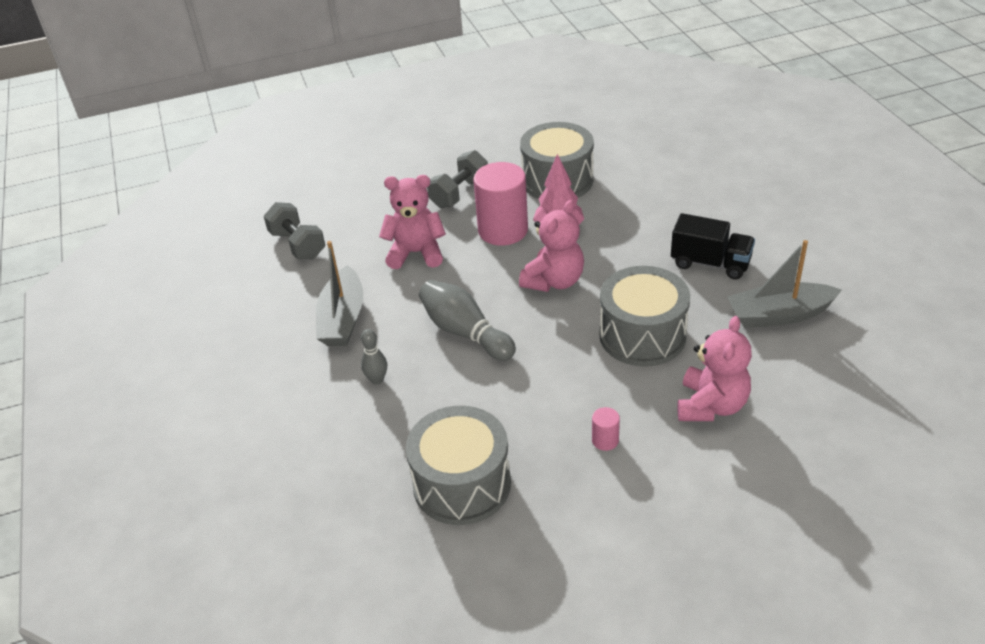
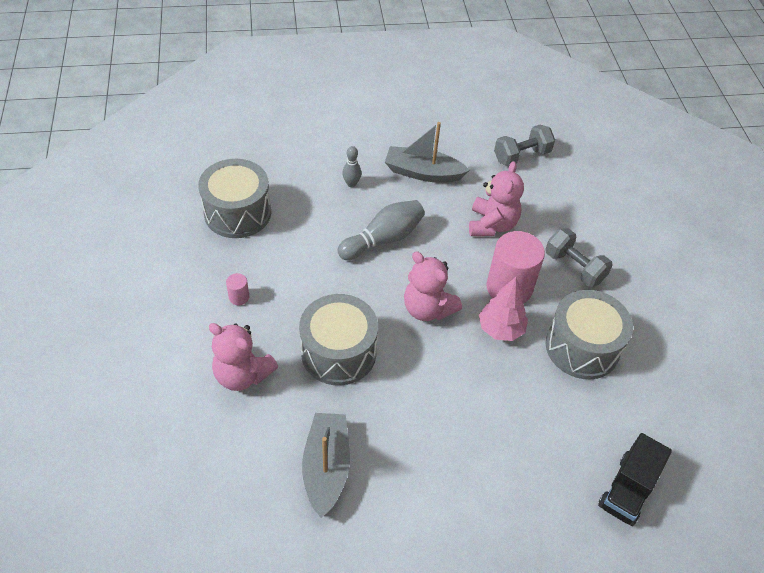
camera: 95 degrees right, 10 degrees up
(710, 263) = (417, 437): black truck -> black truck (627, 490)

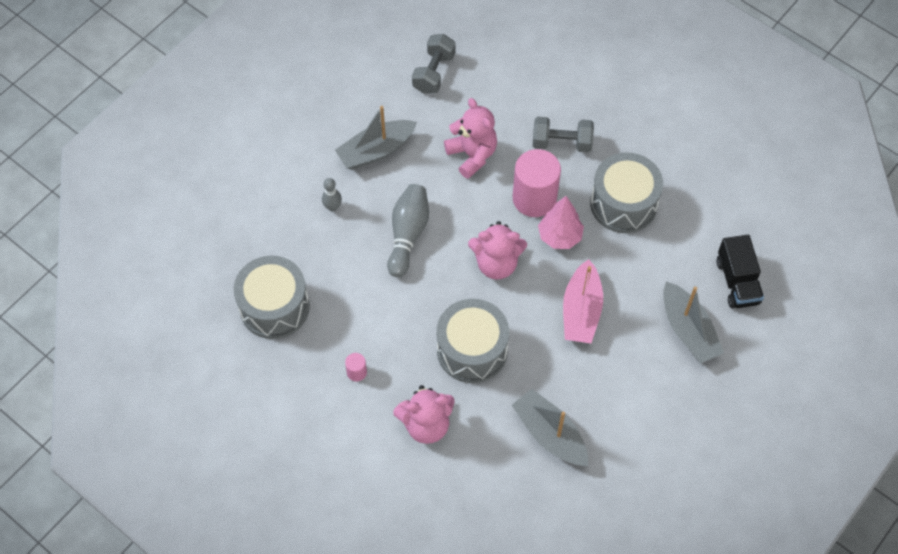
camera: 40 degrees left, 10 degrees up
(458, 397) = (581, 311): none -> pink boat
(538, 490) = (688, 330): none -> grey boat

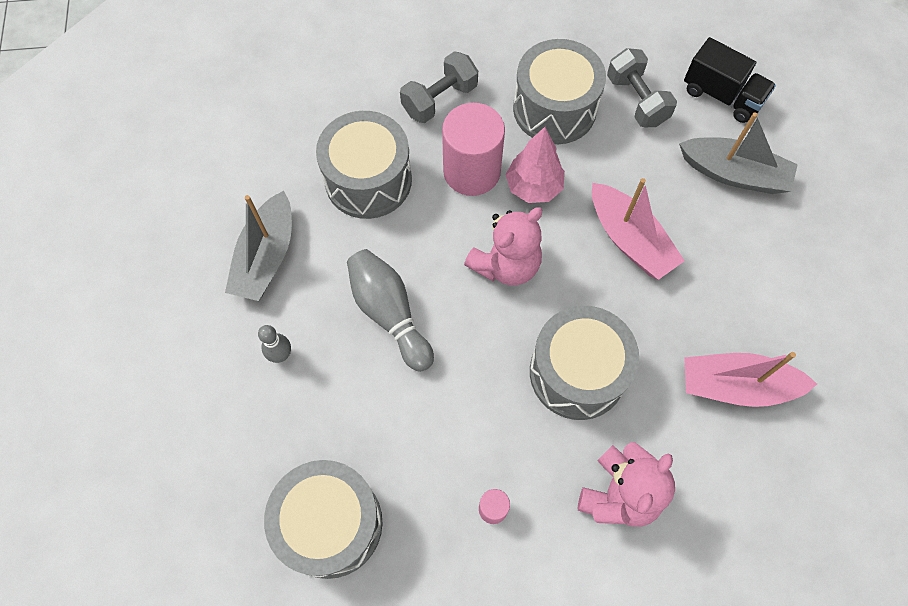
camera: 45 degrees left, 5 degrees up
(434, 73) = (244, 132): grey dumbbell -> grey dumbbell (636, 100)
(472, 155) = (368, 180): pink teddy bear -> grey drum
(550, 434) = (736, 386): grey boat -> pink boat

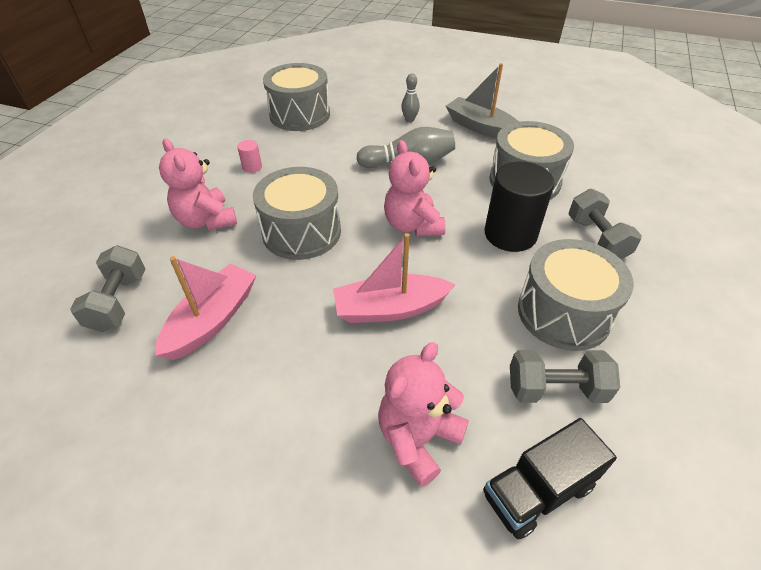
camera: 115 degrees right, 20 degrees down
(471, 171) = (510, 234): pink cylinder -> black cylinder
(533, 187) = (477, 265): pink tree -> none
(734, 174) = (418, 438): grey boat -> pink teddy bear
(775, 495) = (118, 302): none -> grey dumbbell

